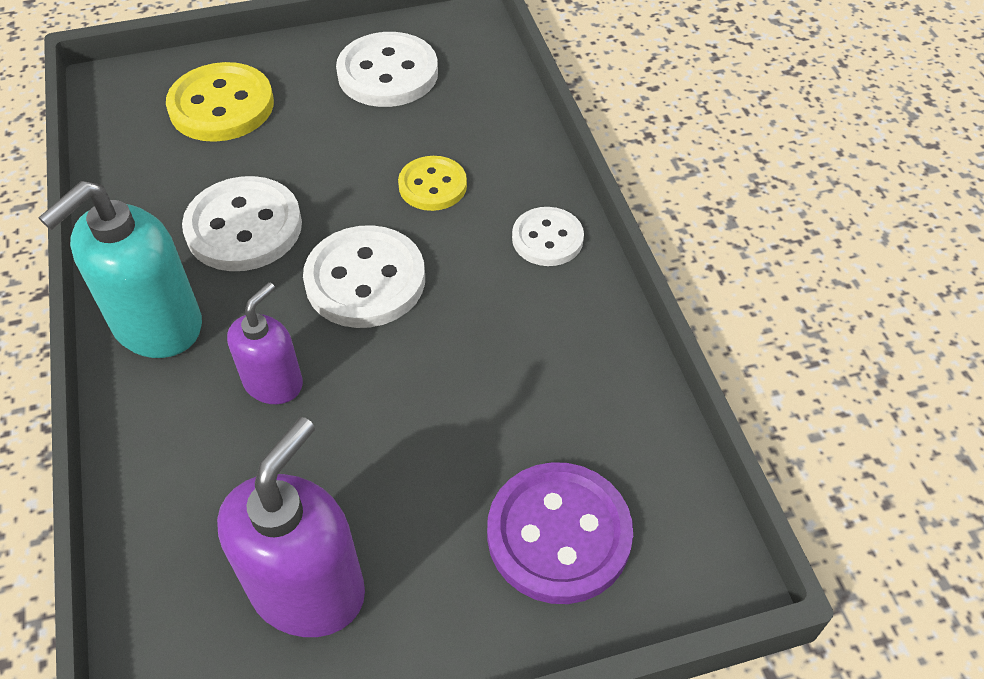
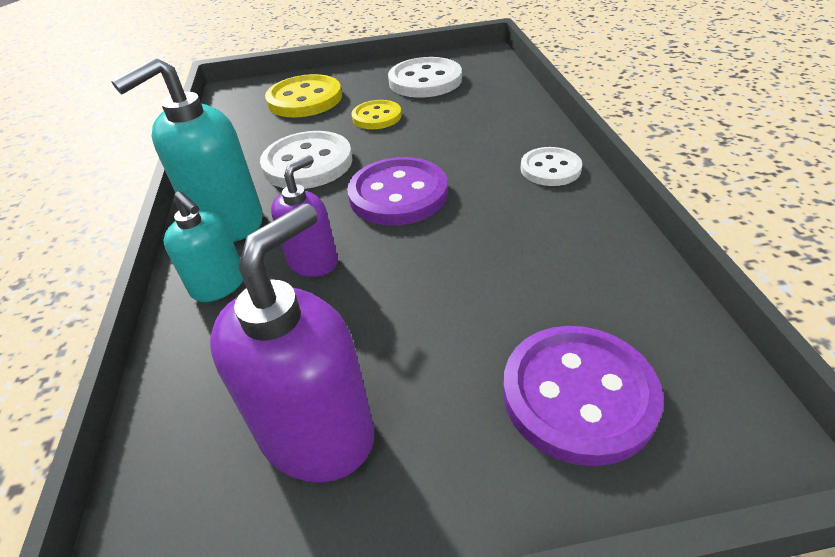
camera: 10 degrees right, 10 degrees down
(167, 418) = (219, 285): none -> turquoise soap dispenser
(365, 280) = (398, 194): white button -> purple button
(432, 185) = (456, 138): yellow button -> yellow button (377, 117)

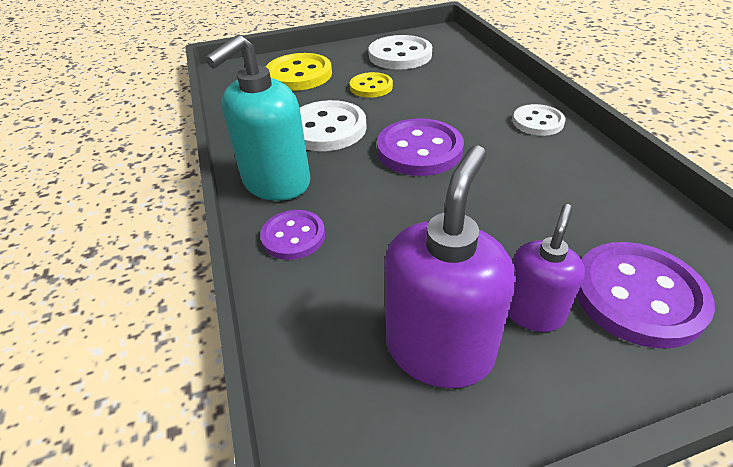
camera: 10 degrees left, 0 degrees up
(219, 285) = (293, 236): turquoise soap dispenser -> purple button
(313, 262) = (370, 210): purple soap dispenser -> purple soap dispenser (533, 311)

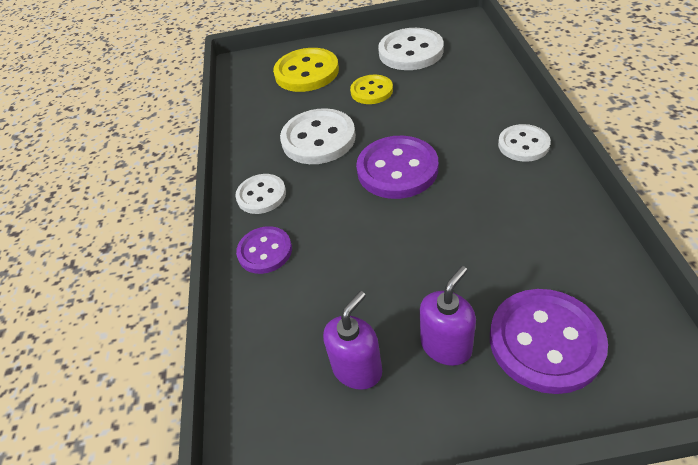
camera: 15 degrees right, 5 degrees up
(276, 183) = (261, 195): turquoise soap dispenser -> white button
(439, 349) = (357, 369): purple soap dispenser -> purple soap dispenser, size x0.60

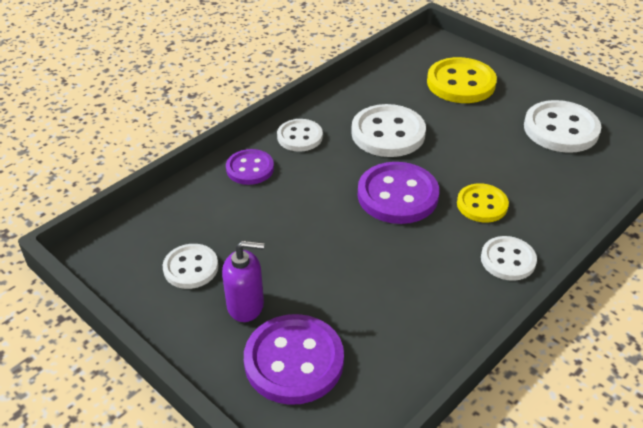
camera: 45 degrees right, 5 degrees down
(357, 369) = (191, 268): purple soap dispenser -> white button
(371, 91) = (478, 133): yellow button -> yellow button (482, 205)

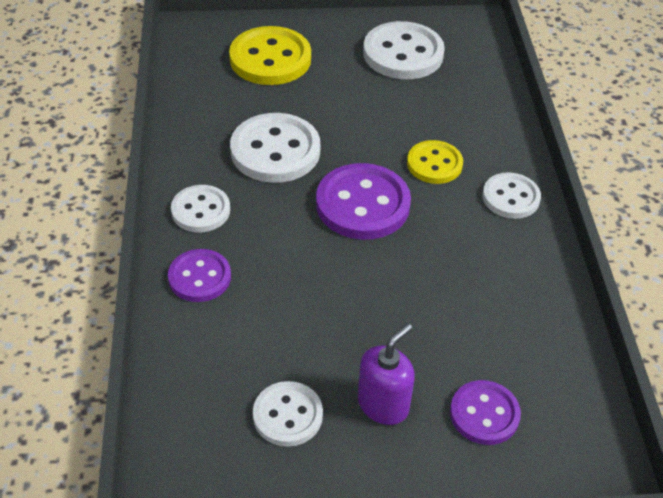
camera: 50 degrees left, 5 degrees up
(294, 361) = (484, 414): purple button -> purple button, size x0.61

